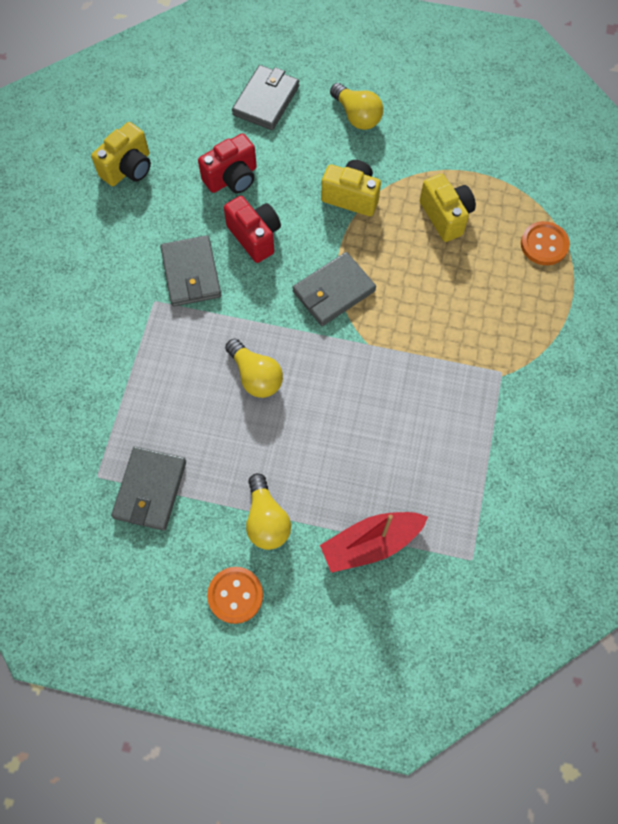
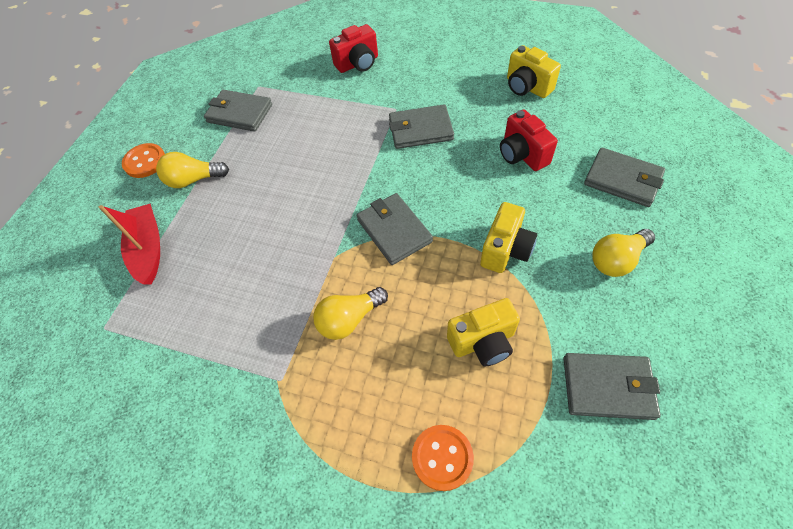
camera: 100 degrees right, 10 degrees down
(255, 237) = (457, 171): red camera -> red camera (358, 64)
(256, 376) = (317, 173): yellow light bulb -> yellow light bulb (349, 319)
(473, 135) = (608, 387): none -> grey wallet

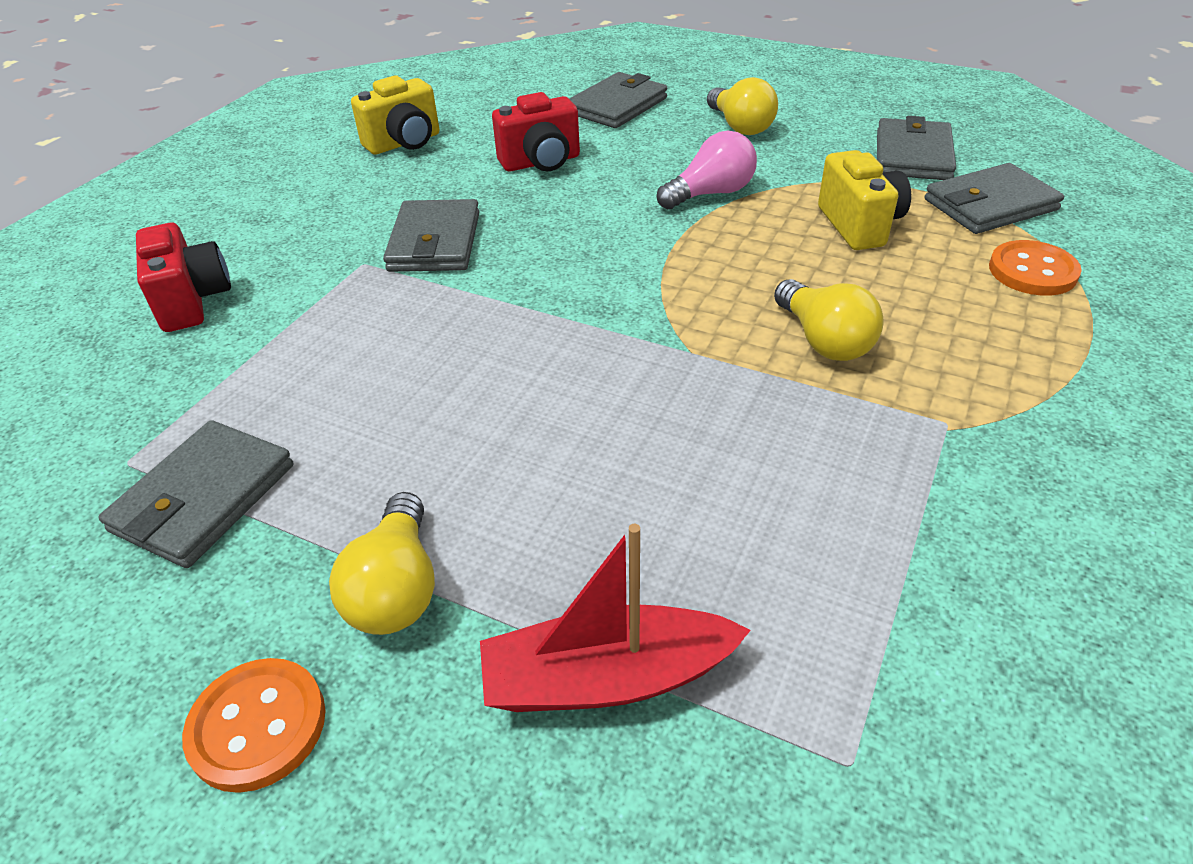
camera: 85 degrees left, 15 degrees down
(394, 230) = (651, 284): grey wallet -> grey wallet (990, 205)
(505, 250) = (711, 193): yellow camera -> pink light bulb

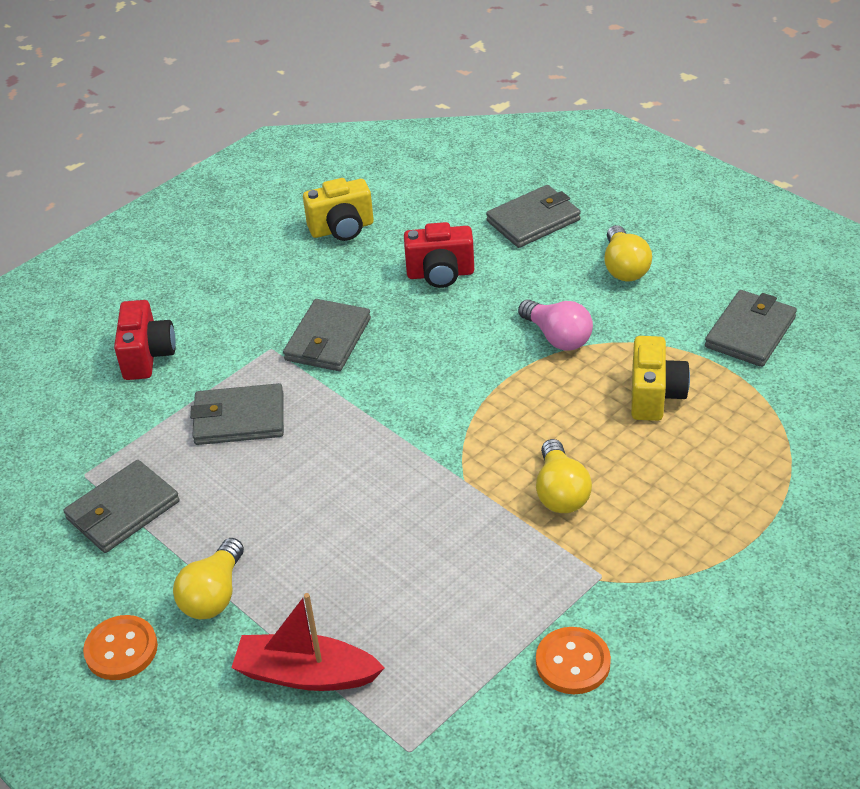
camera: 20 degrees right, 0 degrees up
(711, 193) = (557, 337): pink light bulb -> pink light bulb turned 60 degrees clockwise
(990, 205) = (775, 399): grey wallet -> grey wallet (239, 419)
(1032, 271) = (758, 470): orange button -> orange button (573, 662)

